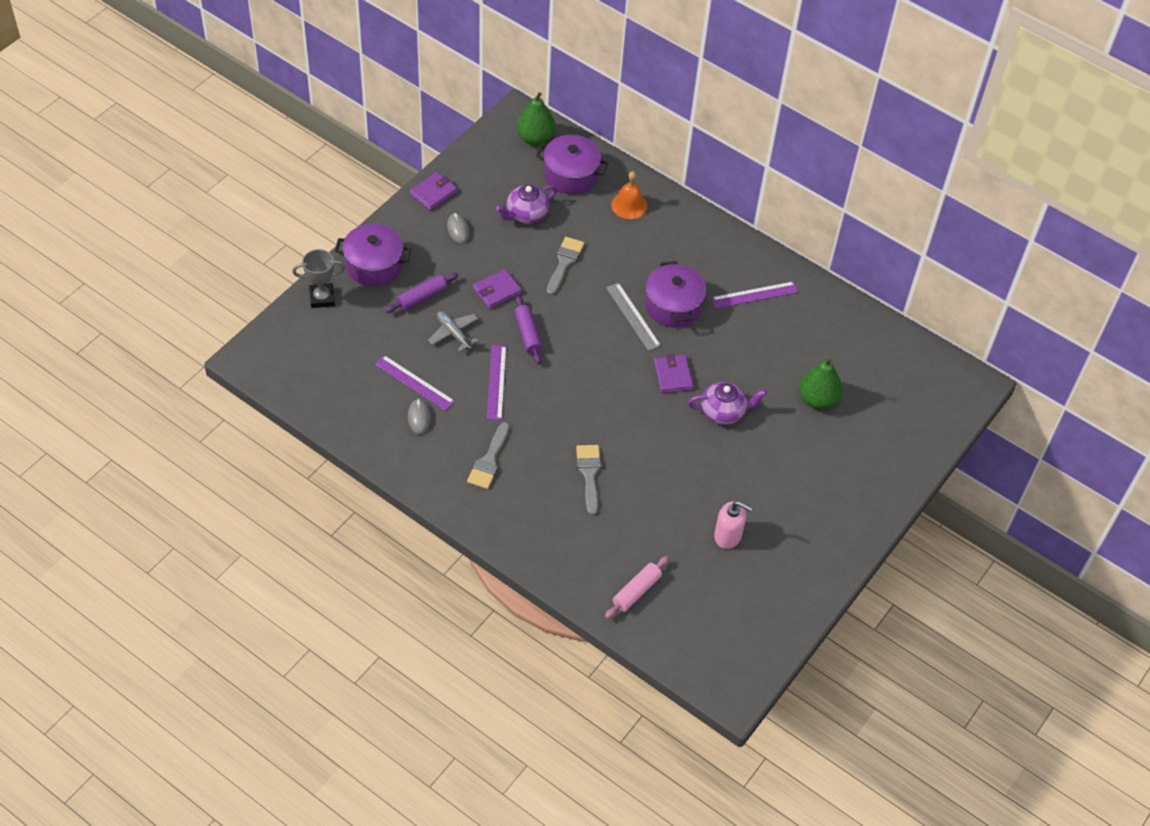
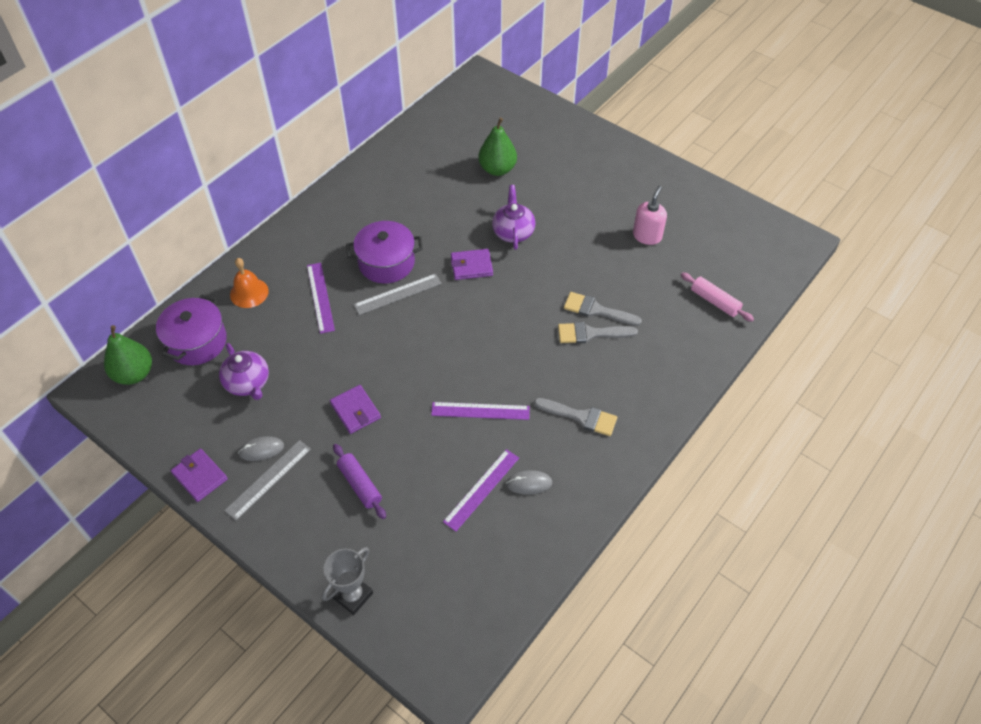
camera: 85 degrees left, 0 degrees up
(322, 298) = (352, 595): grey trophy -> grey trophy turned 45 degrees clockwise
(374, 265) = (306, 538): purple pot -> none
(429, 237) = (268, 479): none -> grey ruler
(453, 333) = (413, 452): grey plane -> none
(527, 334) = (417, 383): purple rolling pin -> none
(564, 263) = (322, 349): grey brush -> grey brush (596, 310)
(754, 295) = (376, 203): purple ruler -> purple ruler (320, 297)

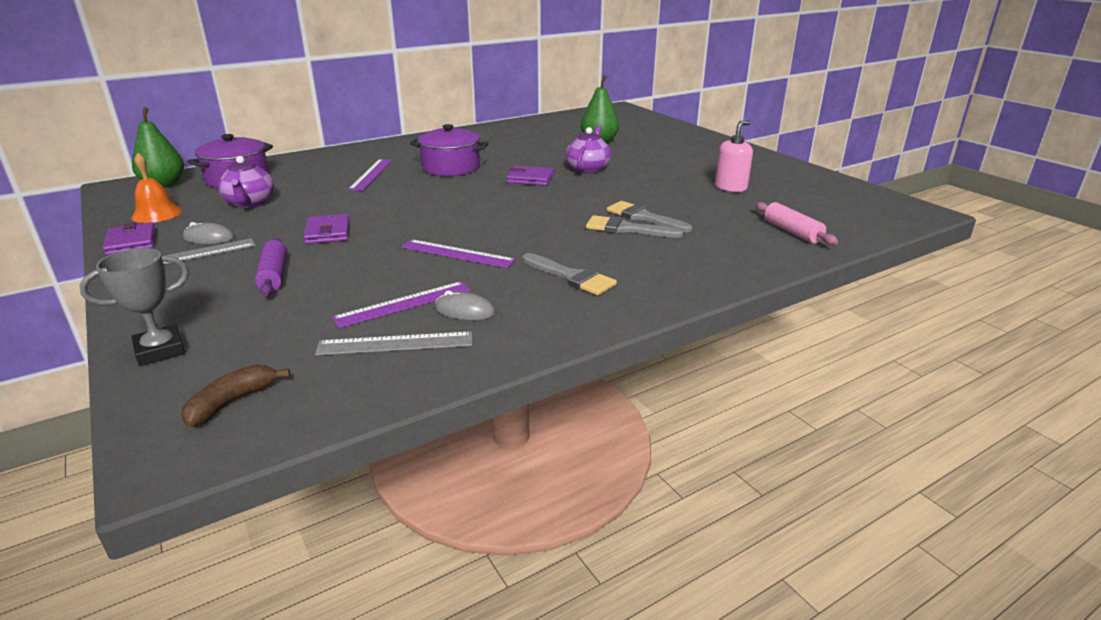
camera: 20 degrees right, 25 degrees down
(249, 293) = (313, 164): orange bell -> orange bell (157, 214)
(397, 294) = (444, 182): grey ruler -> grey ruler (395, 343)
(443, 625) = (232, 402): none -> brown banana

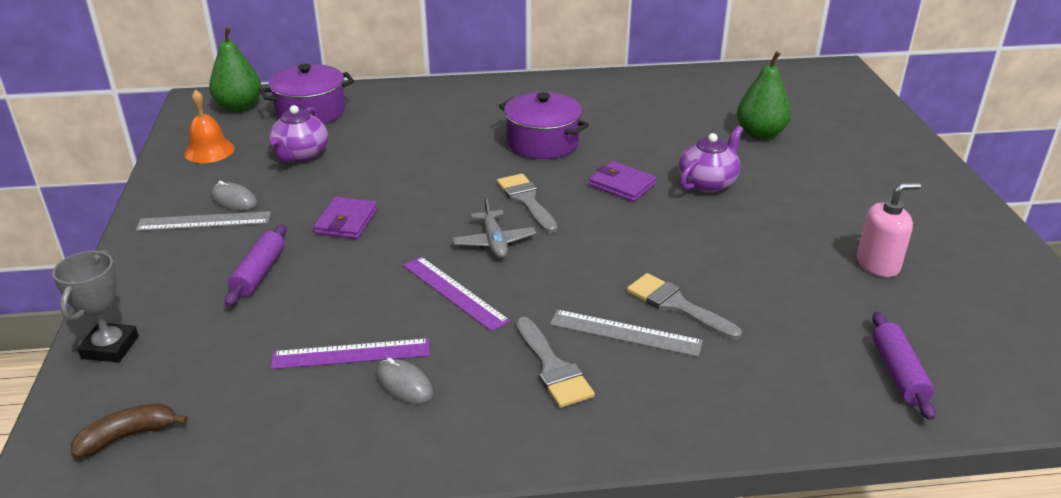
camera: 25 degrees right, 5 degrees up
(131, 242) = (166, 188): purple wallet -> none
(160, 350) = (110, 347): grey trophy -> grey trophy turned 75 degrees counterclockwise
(371, 174) = (448, 135): purple ruler -> none
(395, 343) = (308, 409): grey ruler -> grey ruler (625, 333)
(463, 222) = (494, 242): none -> grey plane
(643, 217) = (714, 290): grey brush -> grey brush (526, 201)
(792, 232) = (898, 373): pink rolling pin -> purple rolling pin

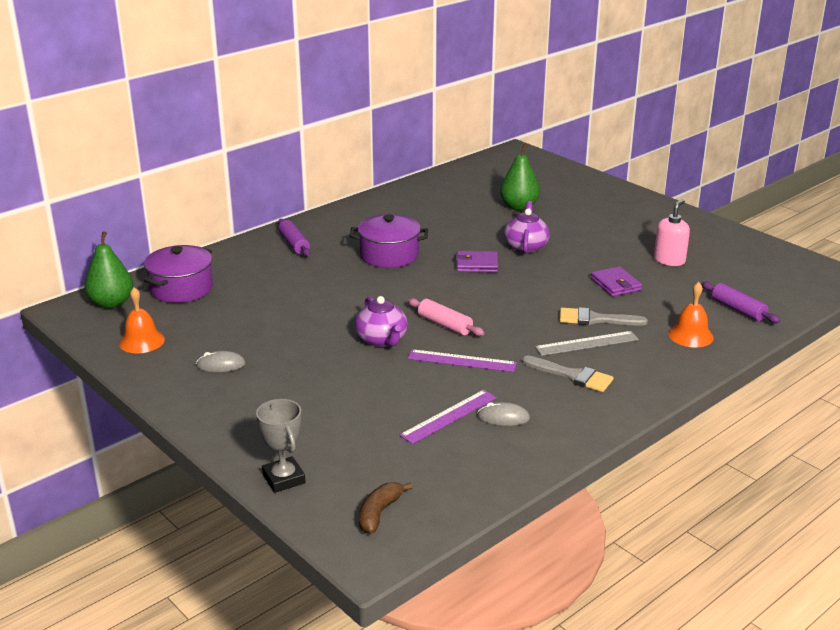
camera: 35 degrees left, 5 degrees down
(204, 221) = (221, 386): grey ruler -> none
(259, 273) = (316, 399): purple rolling pin -> purple rolling pin (294, 244)
(300, 155) = (223, 320): purple teapot -> purple teapot (382, 340)
(346, 221) = (328, 348): purple wallet -> purple wallet (615, 284)
(494, 242) = (444, 325): grey plane -> pink rolling pin
(526, 201) = (430, 294): grey brush -> none
(779, 381) = (690, 335): none -> orange bell

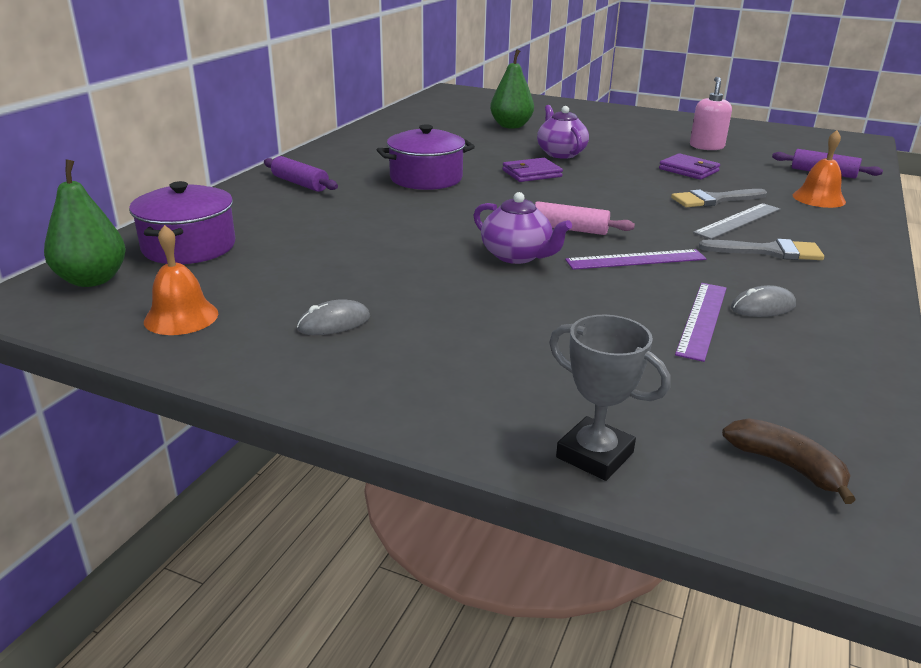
camera: 25 degrees left, 0 degrees up
(379, 513) = (786, 466): brown banana -> brown banana turned 135 degrees clockwise

